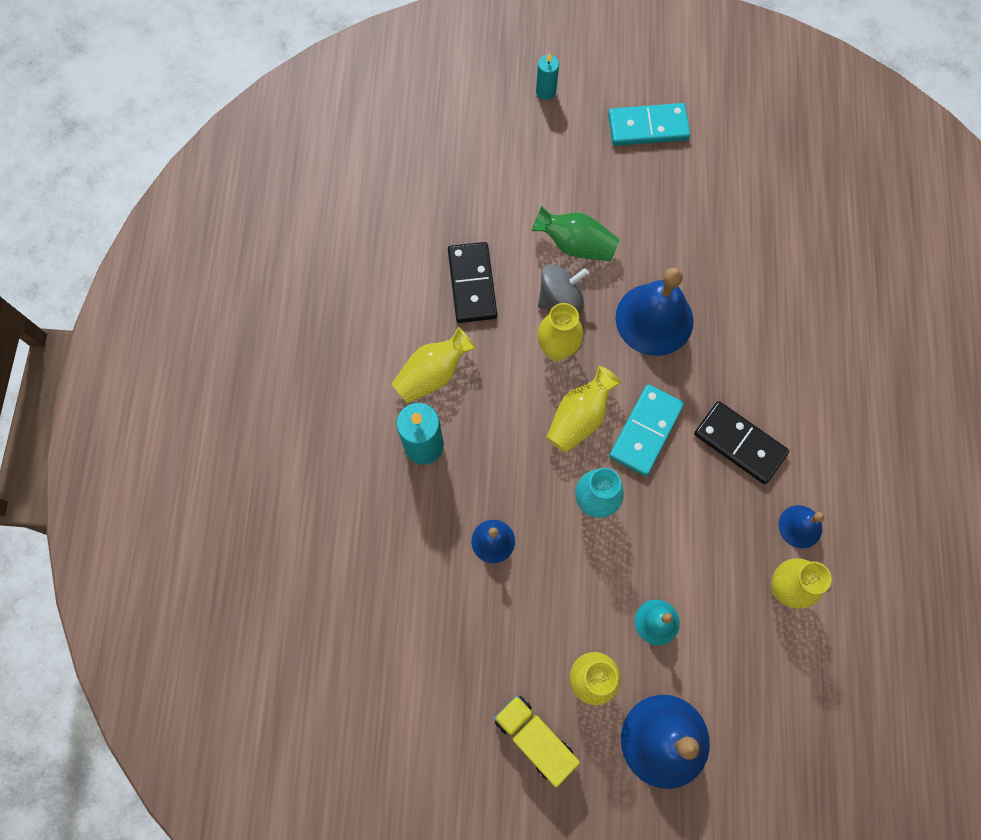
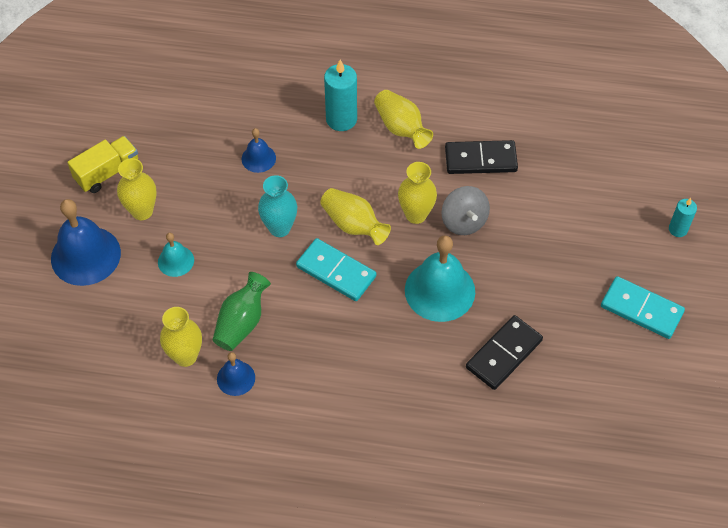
camera: 95 degrees right, 15 degrees down
(575, 245) = (516, 237): green vase -> green vase (242, 322)
(648, 127) = (641, 309): turquoise domino -> turquoise domino turned 60 degrees counterclockwise
(654, 319) = (440, 290): blue bell -> turquoise bell
(739, 443) = (316, 342): black domino -> black domino (503, 354)

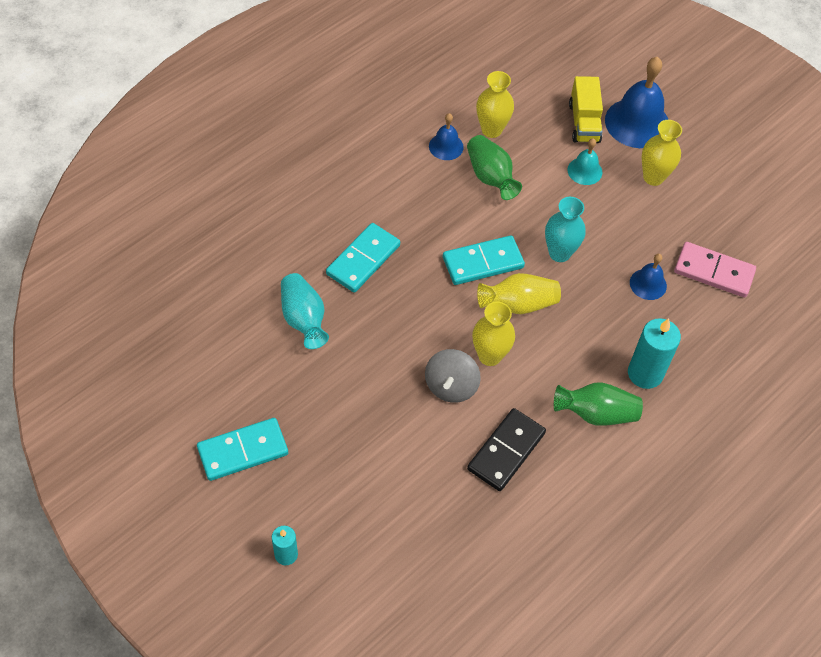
camera: 125 degrees right, 0 degrees up
(107, 173) = (714, 177): yellow truck -> yellow truck (584, 122)
(210, 126) = (713, 272): none -> pink domino
(401, 128) = (596, 413): yellow vase -> green vase
(411, 354) = (363, 260): none -> turquoise domino
(440, 290) = (400, 319): turquoise bell -> none
(464, 221) = (451, 386): grey spinning top -> grey spinning top turned 90 degrees counterclockwise
(503, 354) = (303, 319): black domino -> turquoise vase

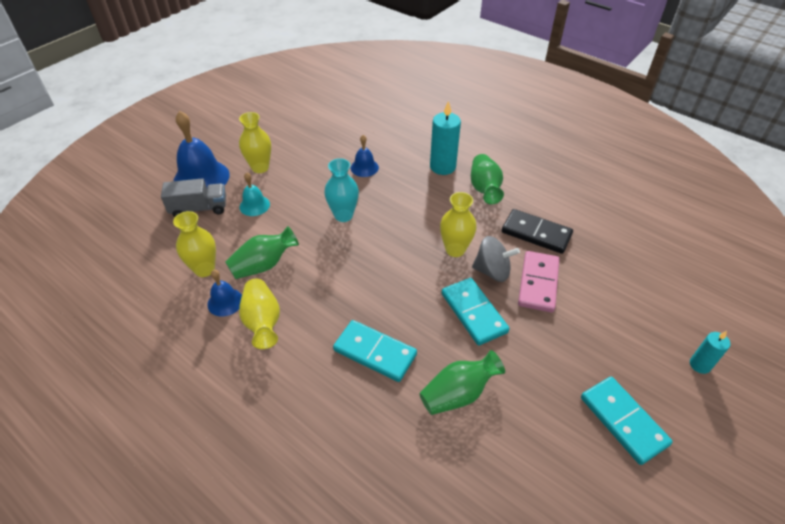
camera: 95 degrees left, 10 degrees down
(303, 319) = (458, 394): turquoise vase -> green vase
(483, 263) = (362, 262): turquoise domino -> turquoise domino (474, 313)
(518, 304) = (400, 236): yellow vase -> yellow vase (262, 322)
(584, 122) = (199, 208): yellow truck -> grey truck
(713, 272) = (347, 137): pink domino -> pink domino (538, 283)

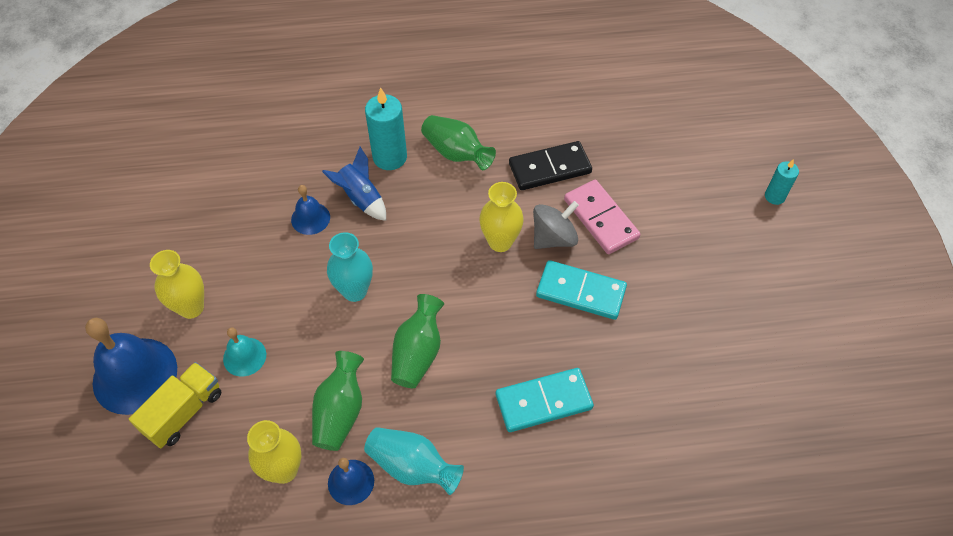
camera: 45 degrees left, 10 degrees up
(199, 208) = (184, 412): grey truck -> yellow truck
(262, 322) = (412, 466): yellow vase -> turquoise vase
(402, 175) = (360, 198): none -> blue rocket
(458, 394) = (644, 375): green vase -> green vase (418, 353)
(623, 421) = (770, 290): turquoise domino -> none

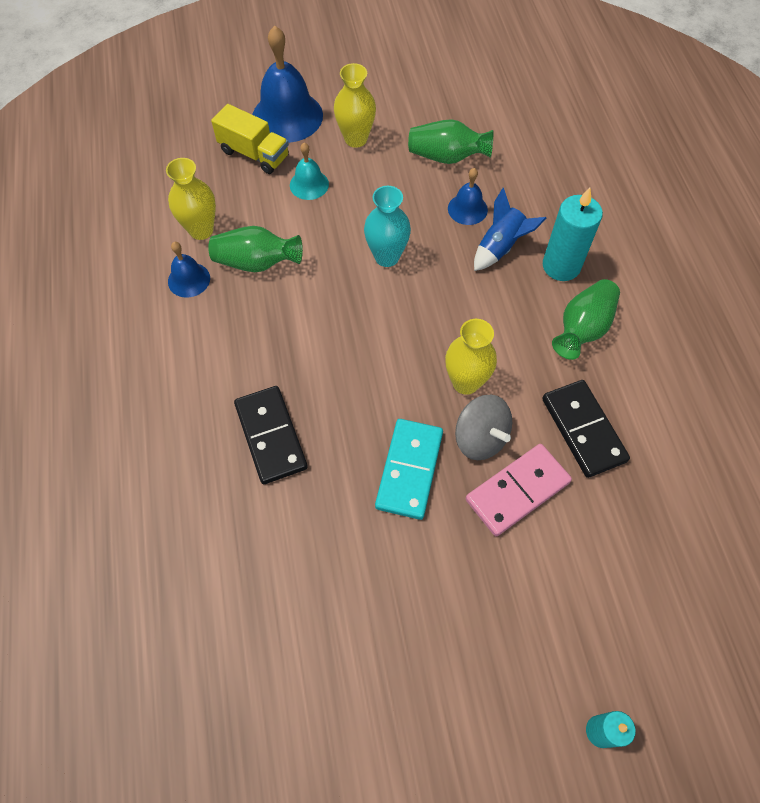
camera: 85 degrees right, 5 degrees up
(412, 466) = (202, 325): turquoise vase -> none
(418, 353) = (321, 317): green vase -> green vase (447, 157)
(543, 401) = (271, 436): turquoise domino -> black domino

